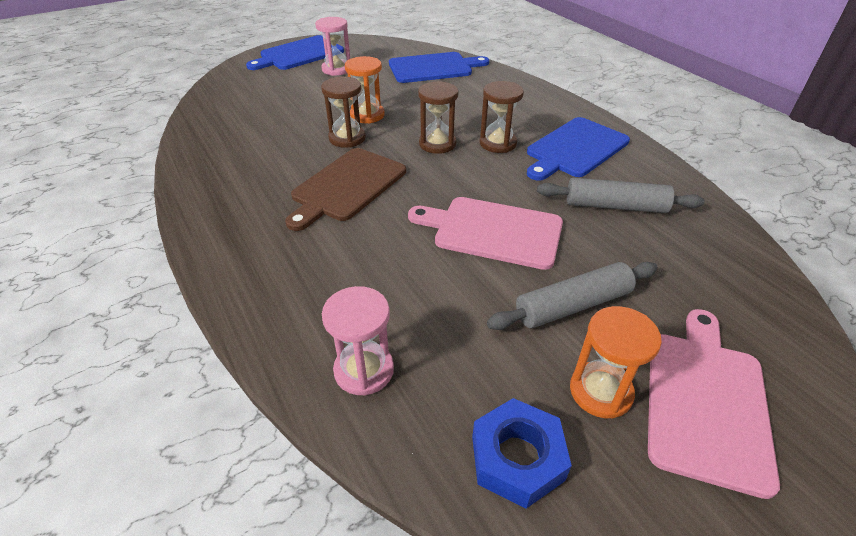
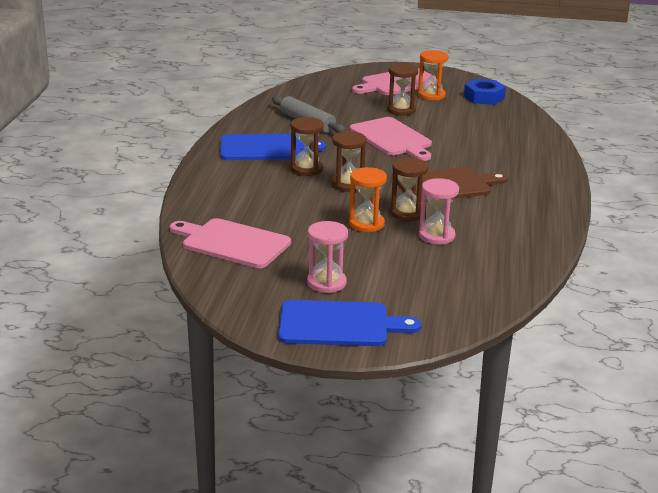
camera: 140 degrees left, 15 degrees down
(364, 370) = (517, 127): pink hourglass -> pink hourglass (436, 236)
(433, 68) = (232, 243): blue cutting board -> pink cutting board
(573, 305) = (401, 110): grey rolling pin -> brown hourglass

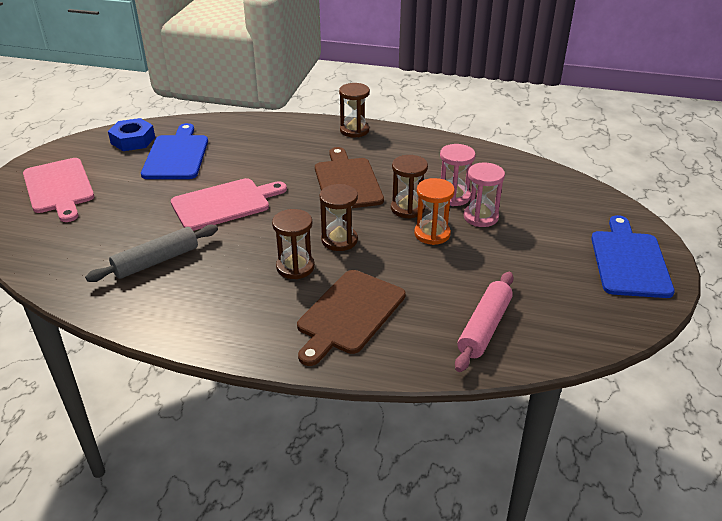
camera: 85 degrees left, 10 degrees up
(232, 243) = (484, 327): pink cutting board -> pink rolling pin
(248, 190) = (349, 314): none -> brown cutting board
(265, 148) = (226, 298): blue cutting board -> blue cutting board (176, 155)
(326, 283) = (556, 264): pink hourglass -> pink hourglass (480, 217)
(401, 110) = (145, 192): brown hourglass -> brown hourglass (354, 130)
(431, 95) = (110, 170): orange hourglass -> none

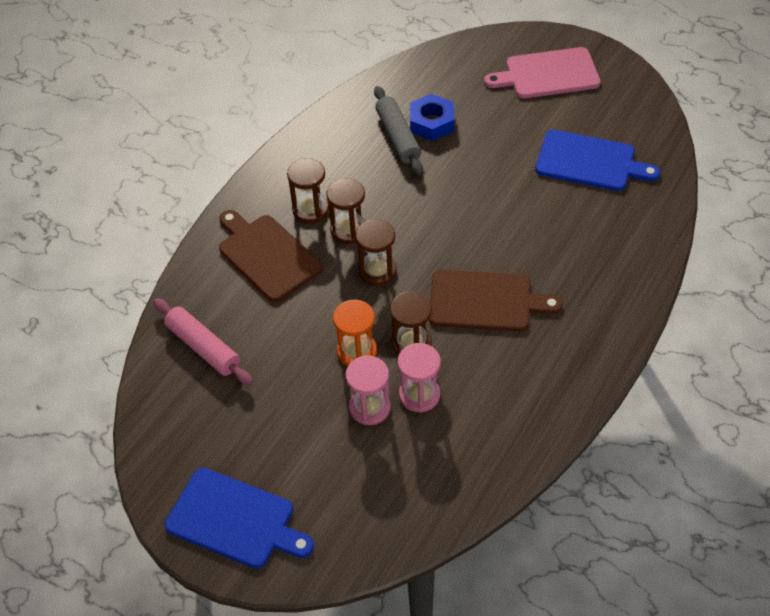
camera: 110 degrees right, 15 degrees up
(133, 140) = (635, 128): blue nut -> blue nut (431, 122)
(224, 204) = (476, 191): pink cutting board -> none
(354, 130) = (609, 336): brown hourglass -> brown hourglass (310, 210)

